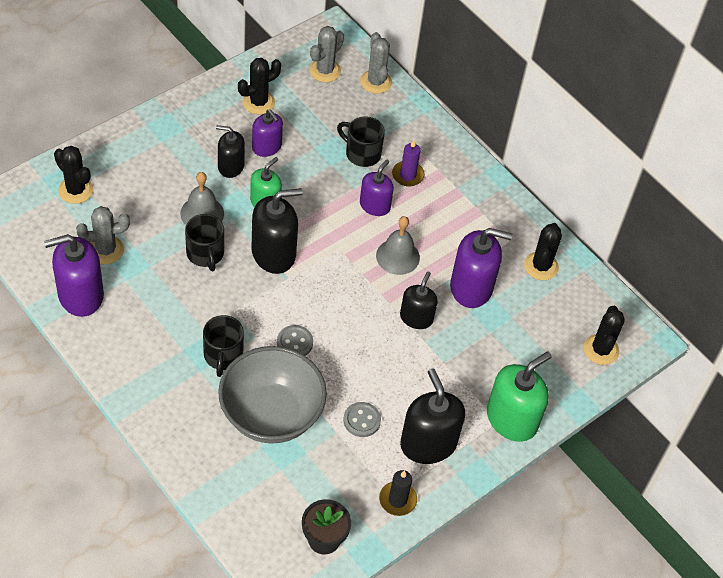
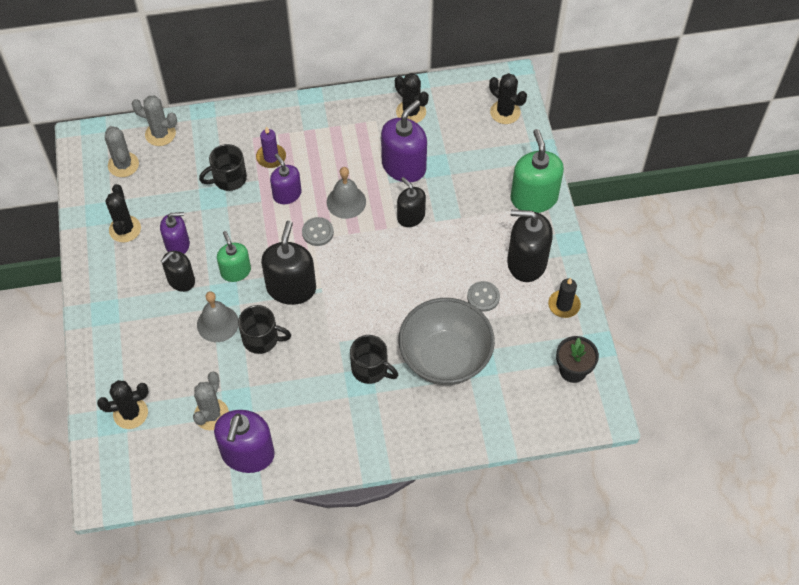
camera: 55 degrees left, 5 degrees up
(295, 342) = (387, 311): grey button -> grey button (317, 232)

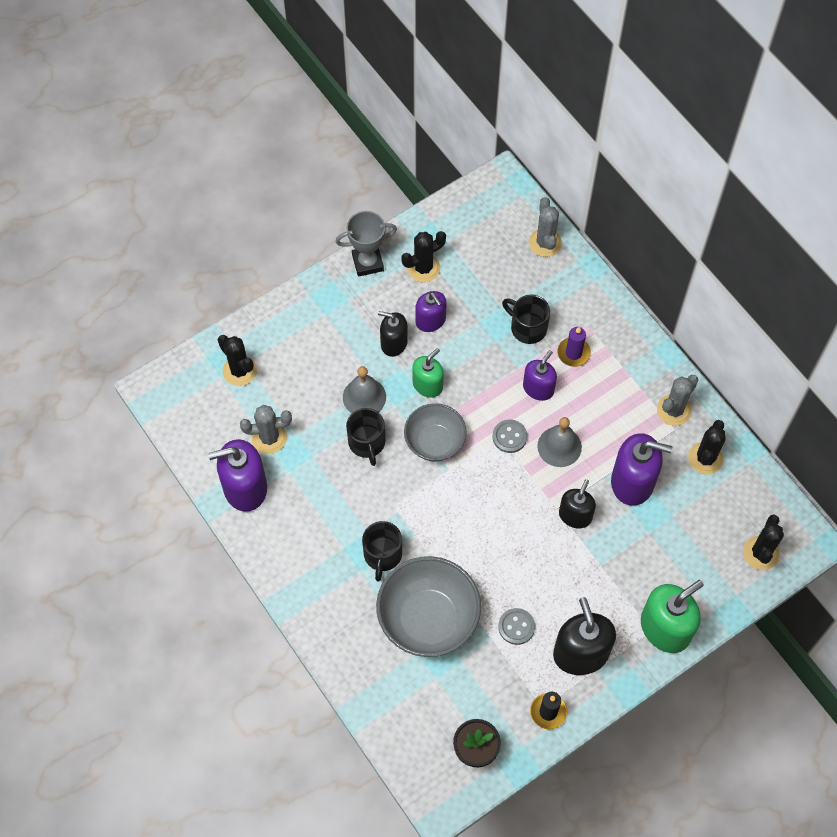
camera: 65 degrees right, 5 degrees up
(91, 268) = (367, 262): none -> grey trophy
(123, 165) = (492, 230): grey cactus -> grey cactus (674, 410)
(291, 288) = (435, 442): black soap dispenser -> grey bowl

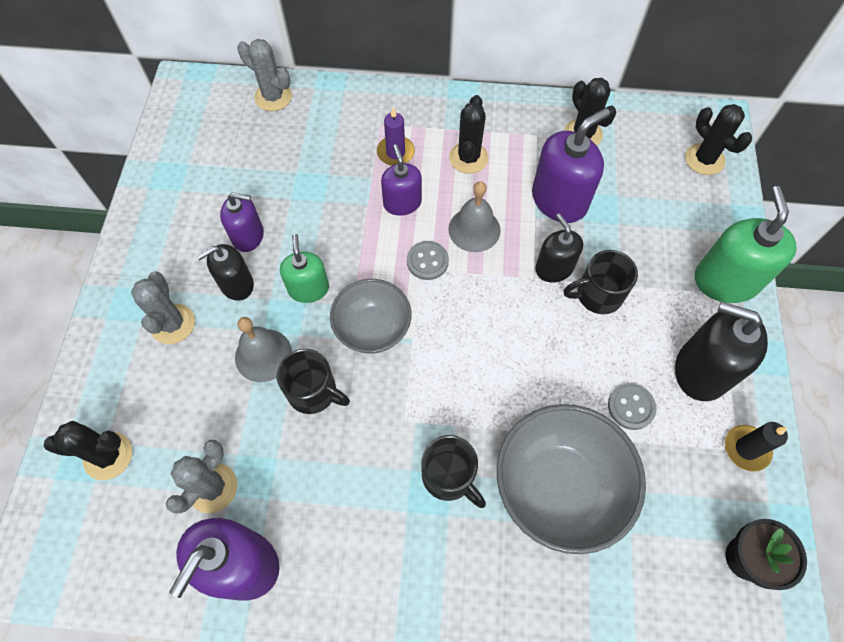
camera: 50 degrees left, 0 degrees up
(367, 262) = (134, 242): grey trophy -> none
(423, 268) = (192, 202): black cactus -> black cactus (468, 158)
(527, 327) = (336, 167): black mug -> black mug (597, 295)
(674, 410) = (518, 123): grey cactus -> grey cactus (173, 324)

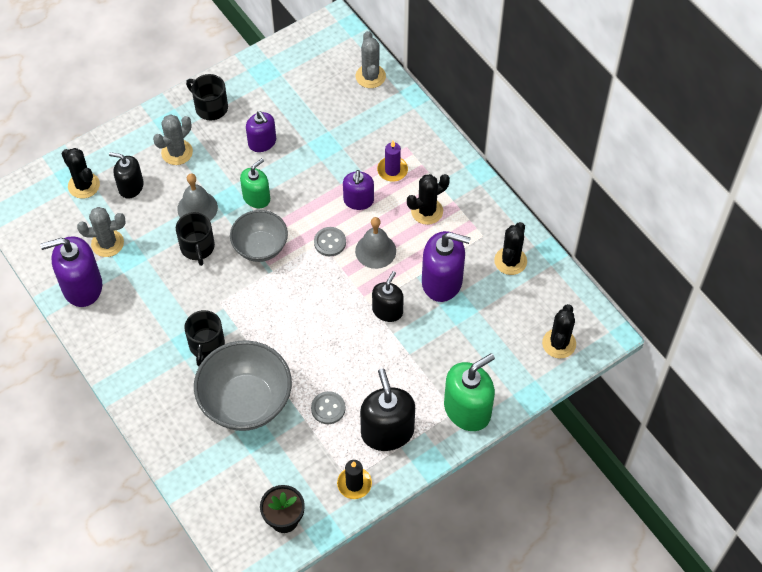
camera: 50 degrees right, 5 degrees down
(236, 284) = (227, 162): black soap dispenser -> black soap dispenser (131, 187)
(402, 203) = (358, 200): purple soap dispenser -> purple soap dispenser turned 150 degrees clockwise
(597, 295) = (390, 345): black mug -> black mug (210, 107)

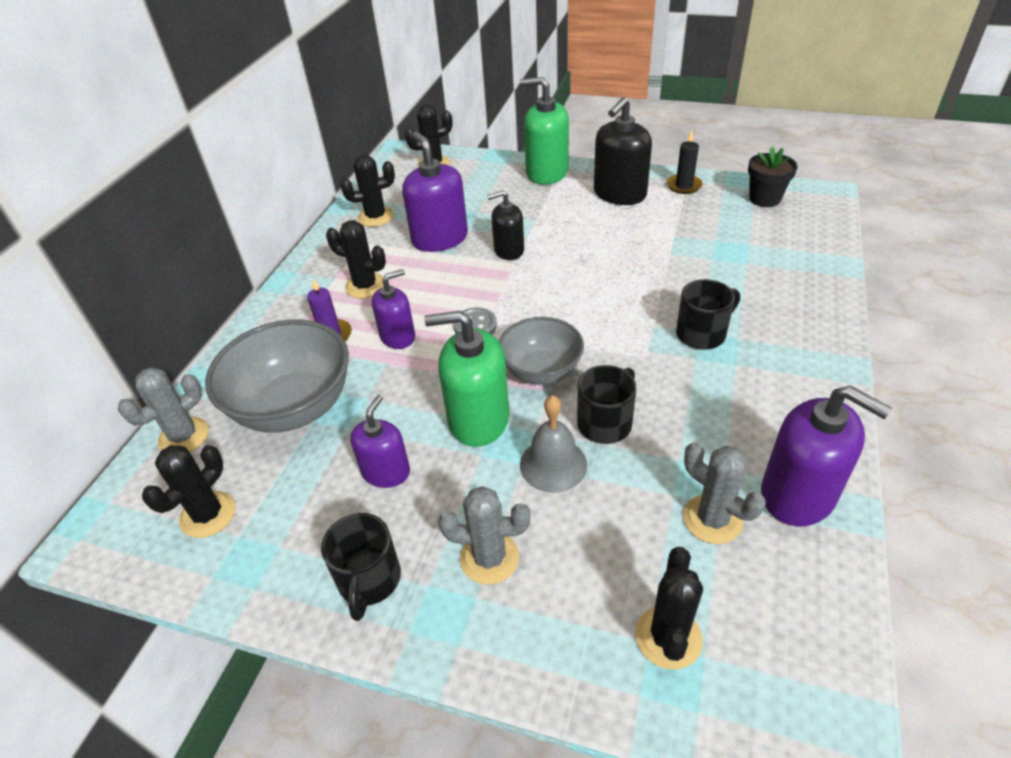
camera: 125 degrees left, 15 degrees down
(131, 187) = (602, 568): black soap dispenser -> none
(246, 402) = (712, 274): grey bowl -> grey bowl (294, 407)
(256, 197) = (478, 419): green soap dispenser -> green soap dispenser, size x1.61
(305, 68) = (208, 515): none -> black cactus
(328, 408) = (646, 229): grey button -> none
(375, 251) = (450, 291): grey bell -> none

